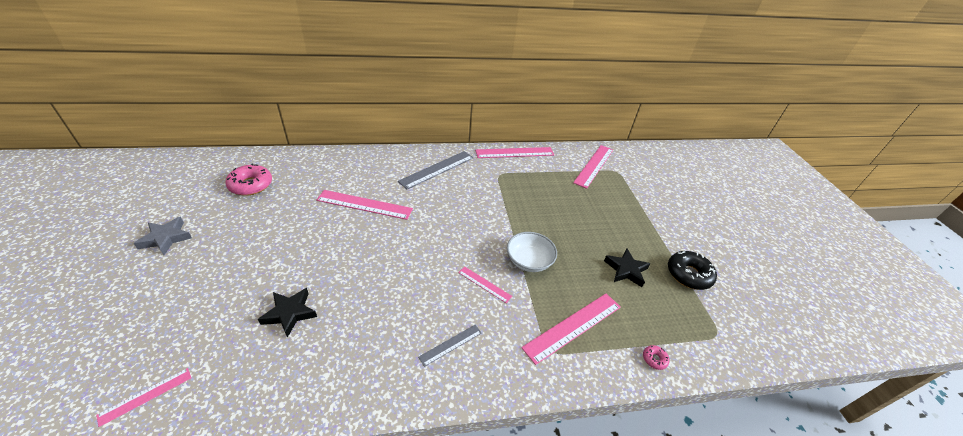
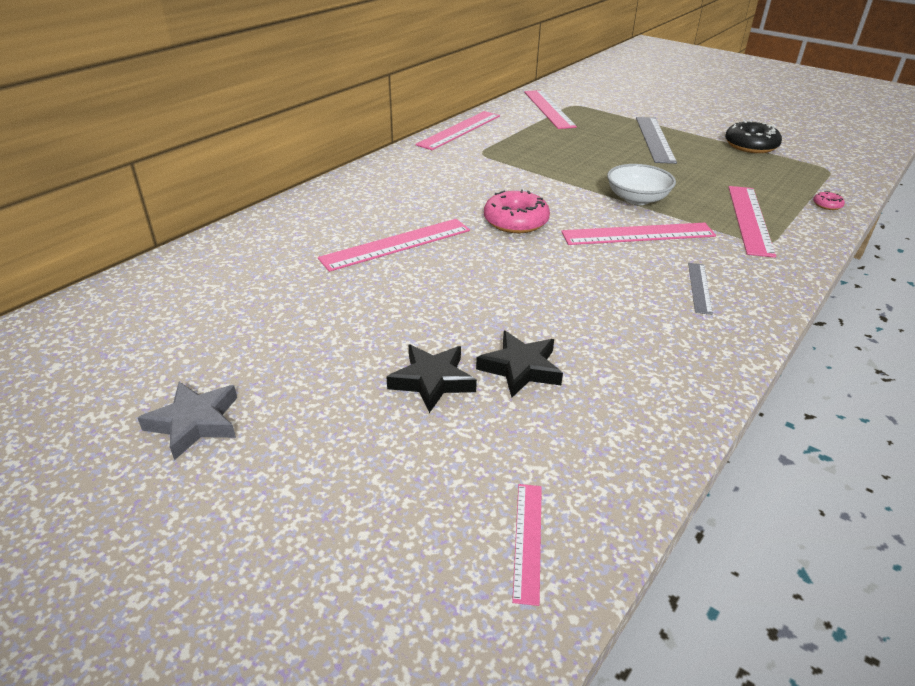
camera: 40 degrees left, 5 degrees down
(251, 185) = (199, 306): pink donut -> pink donut (515, 221)
(437, 169) = (410, 178): grey ruler -> grey ruler (655, 139)
(484, 284) = (638, 234): pink ruler -> pink ruler, size x1.87
(626, 270) = (711, 165): black star -> black star (432, 381)

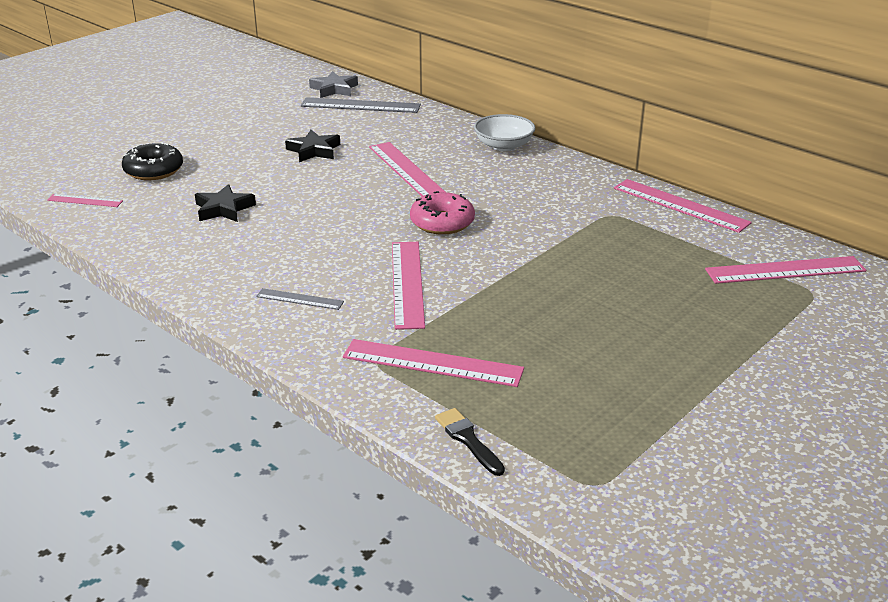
camera: 95 degrees right, 5 degrees down
(195, 423) = (221, 121): grey star -> grey star (334, 89)
(432, 381) = (225, 180): black star -> black star (314, 150)
(637, 199) = (490, 296): white bowl -> white bowl (504, 146)
(655, 139) = (686, 340): grey ruler -> grey ruler (360, 105)
(750, 145) = (682, 427): black donut -> black donut (154, 170)
(827, 205) = (468, 440): pink donut -> black brush

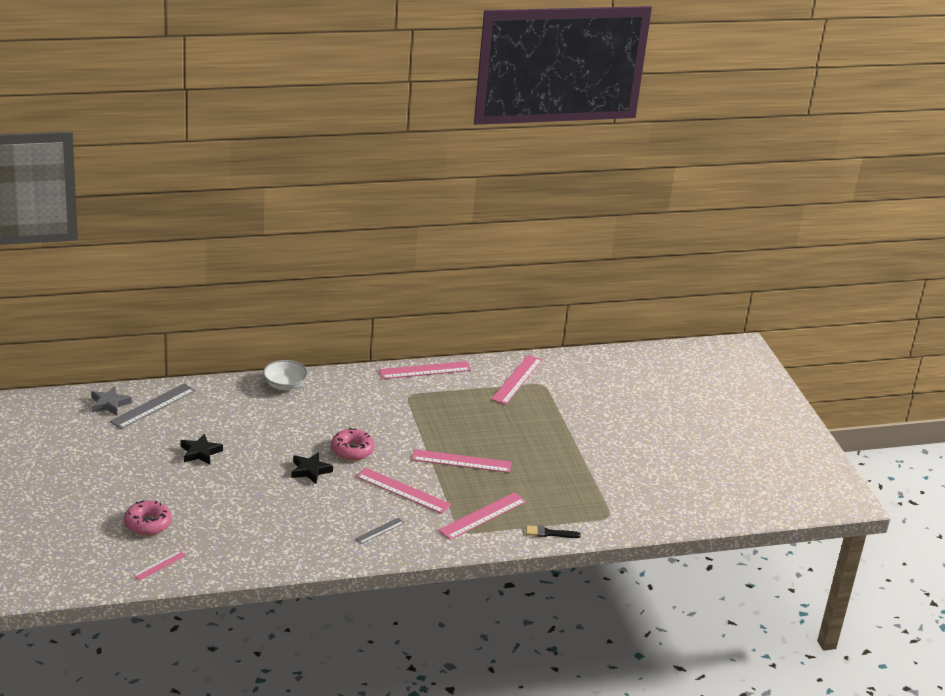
camera: 60 degrees left, 0 degrees up
(154, 170) = (148, 524): black donut -> pink donut
(223, 209) = (240, 517): black star -> black star (310, 470)
(406, 170) = (273, 432): pink ruler -> pink ruler (461, 461)

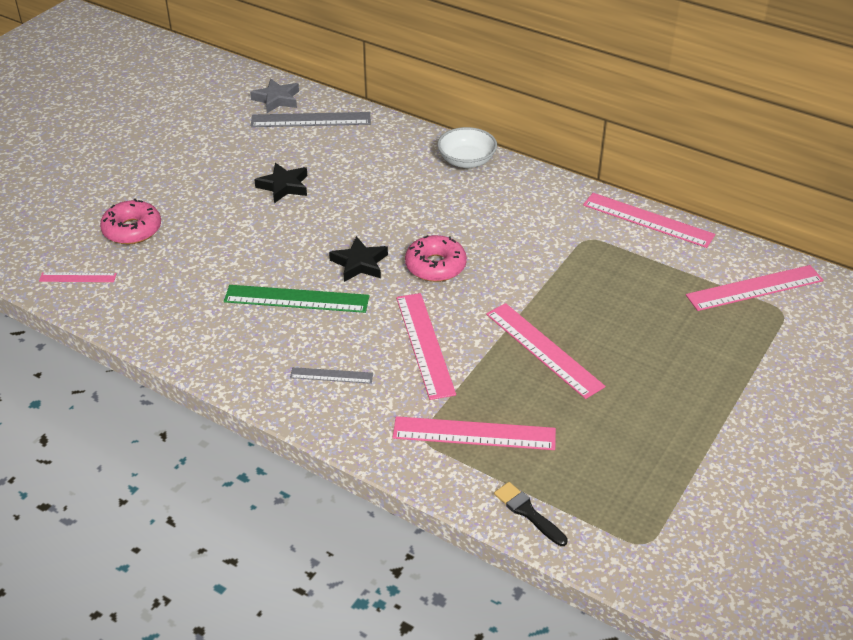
camera: 50 degrees right, 10 degrees up
(304, 506) = (296, 299): none -> green ruler

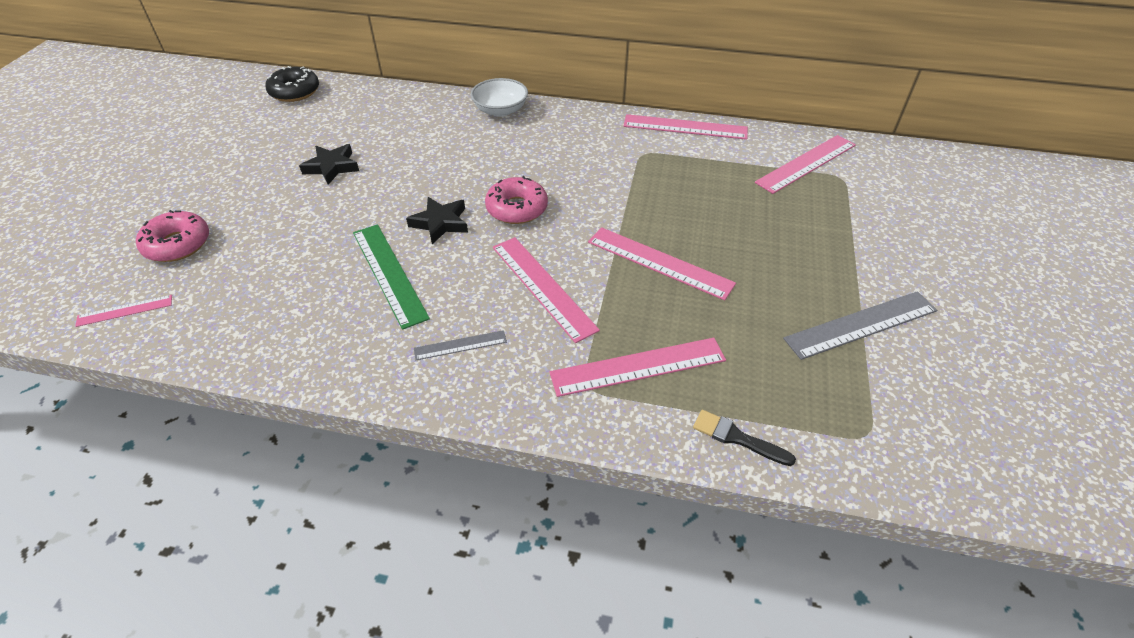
camera: 20 degrees left, 5 degrees up
(277, 99) = (295, 92): grey star -> black donut
(296, 299) = (389, 274): green ruler -> green ruler turned 75 degrees clockwise
(311, 120) = (336, 103): grey ruler -> grey ruler (861, 325)

